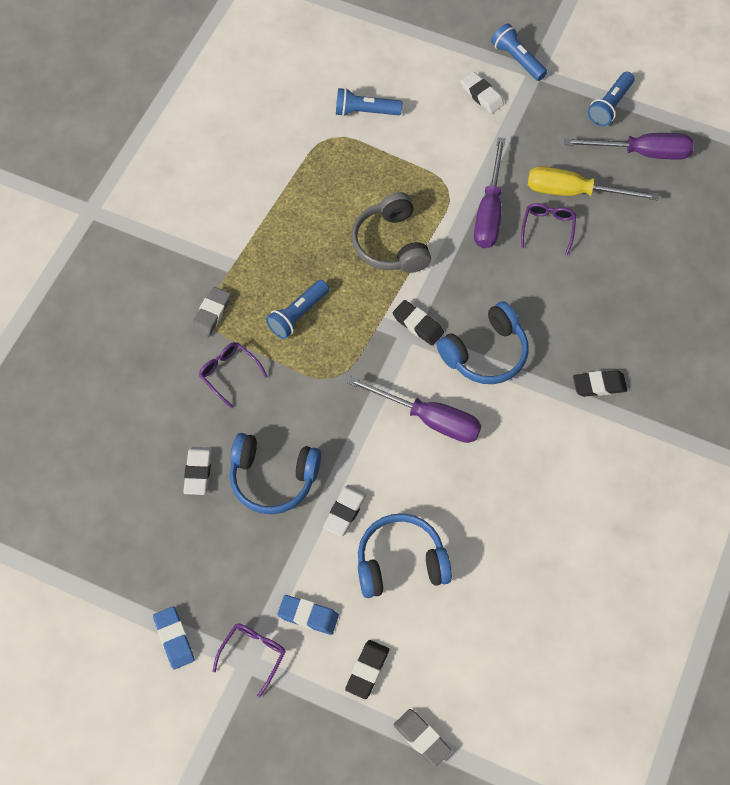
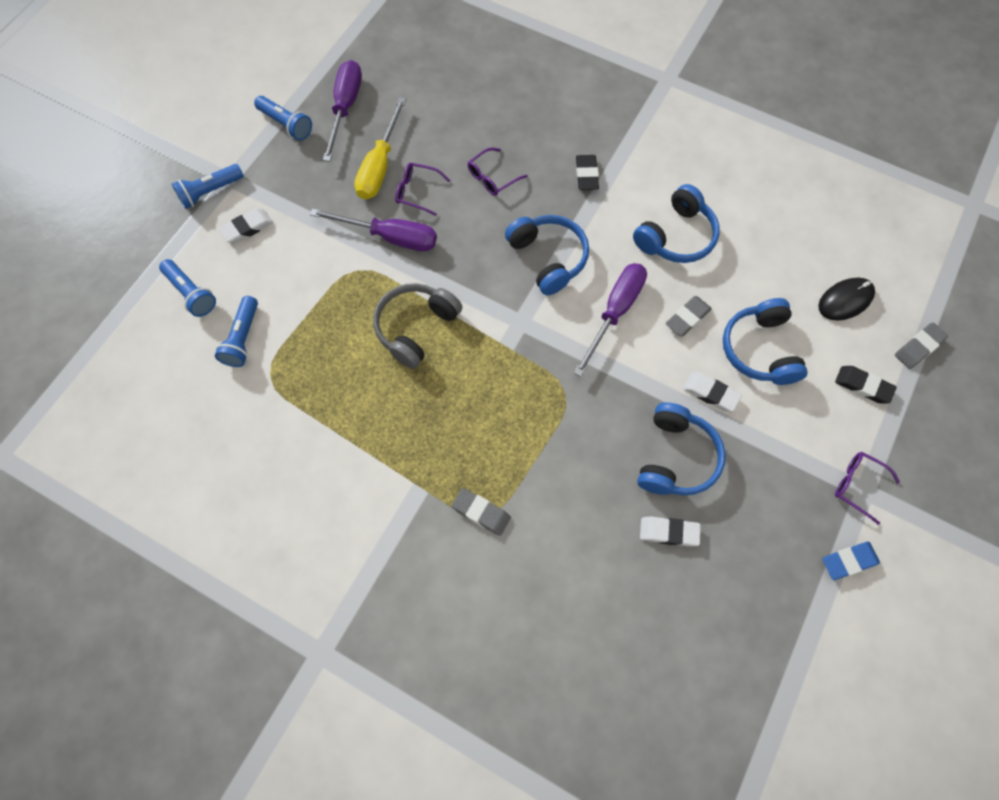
camera: 85 degrees left, 5 degrees up
(229, 373) = (554, 496): purple glasses -> purple glasses (492, 178)
(298, 315) = (490, 422): blue flashlight -> blue flashlight (191, 293)
(308, 616) = (816, 433): blue eraser -> none
(391, 244) = (416, 328): grey headphones -> grey headphones turned 135 degrees clockwise
(418, 325) = (512, 312): black eraser -> none
(431, 490) = (687, 318): none -> grey eraser
(474, 660) = (845, 300): none -> black mouse
(532, 478) = (676, 236): none -> blue headphones

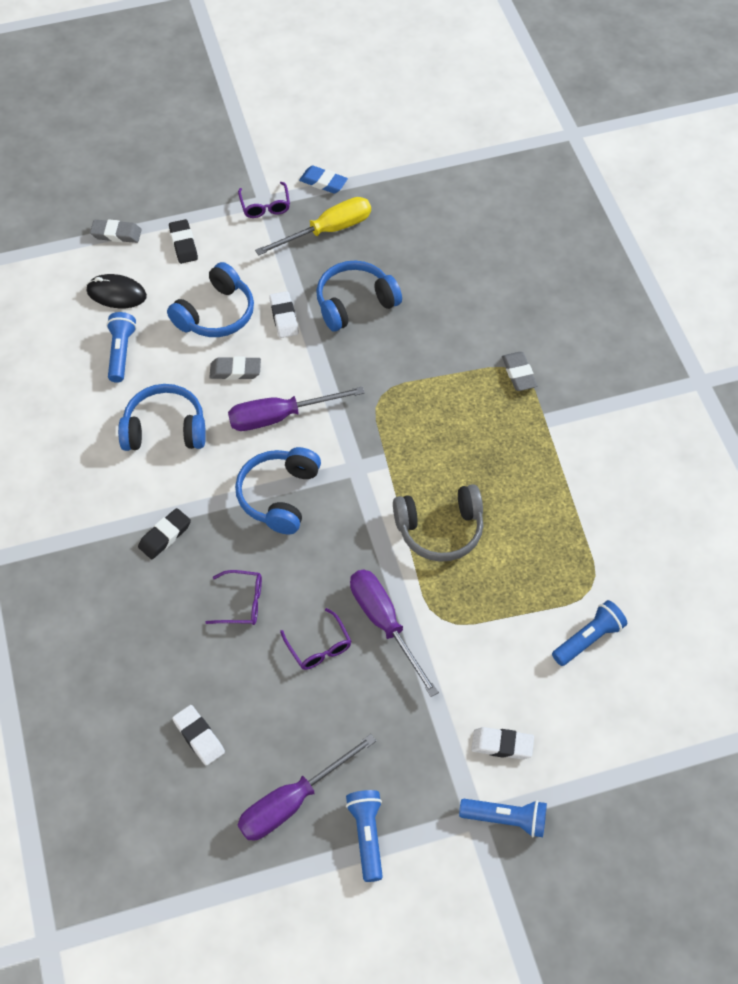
camera: 135 degrees left, 10 degrees down
(191, 293) = (603, 720): blue flashlight -> blue flashlight (121, 352)
(380, 166) = (325, 703): yellow screwdriver -> yellow screwdriver (328, 231)
(668, 532) = (410, 273): white eraser -> white eraser (199, 737)

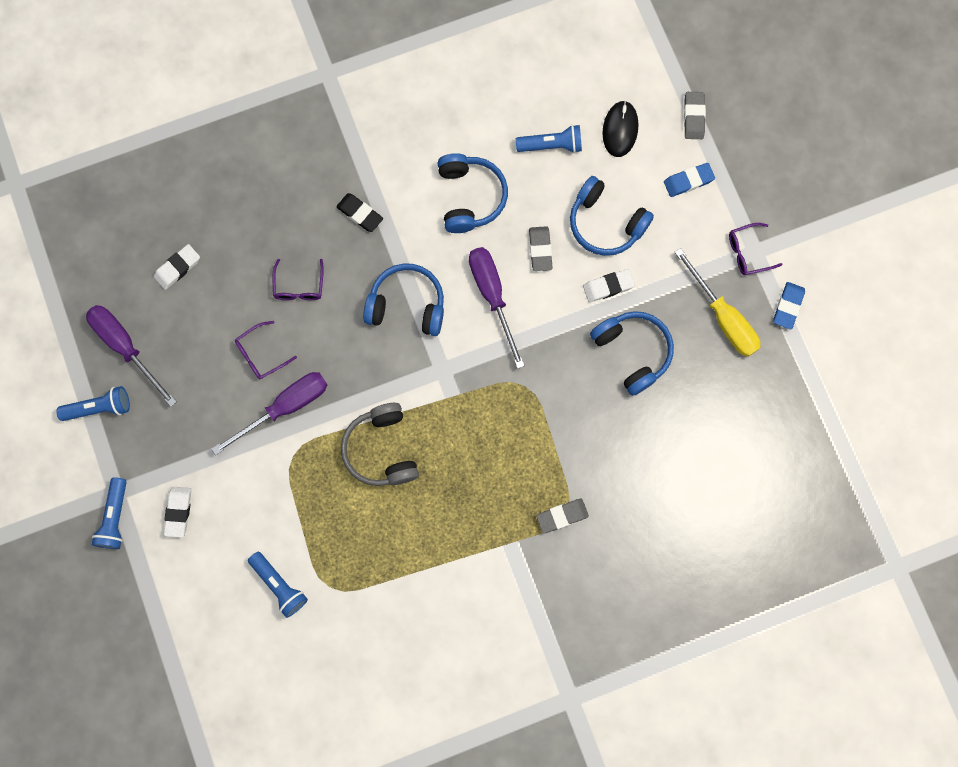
camera: 85 degrees right, 20 degrees up
(183, 244) = (688, 181): black eraser -> blue eraser

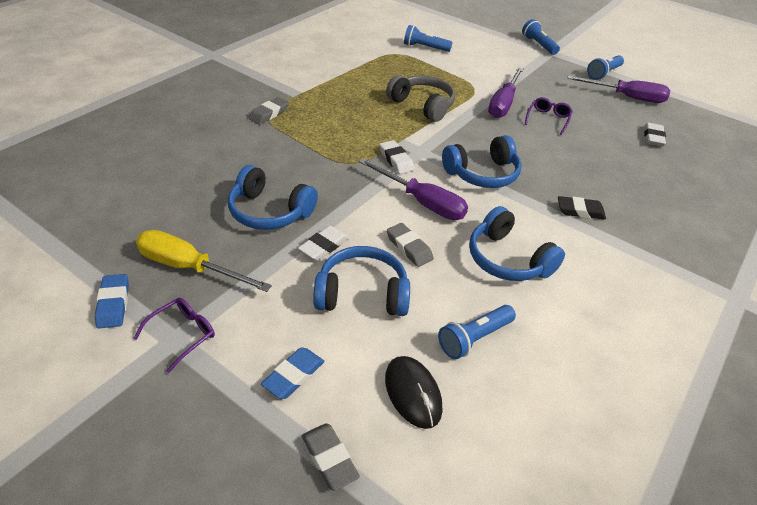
camera: 145 degrees right, 35 degrees down
(178, 512) = (510, 54): white eraser -> white eraser (396, 160)
(299, 286) = (568, 156): purple glasses -> none

